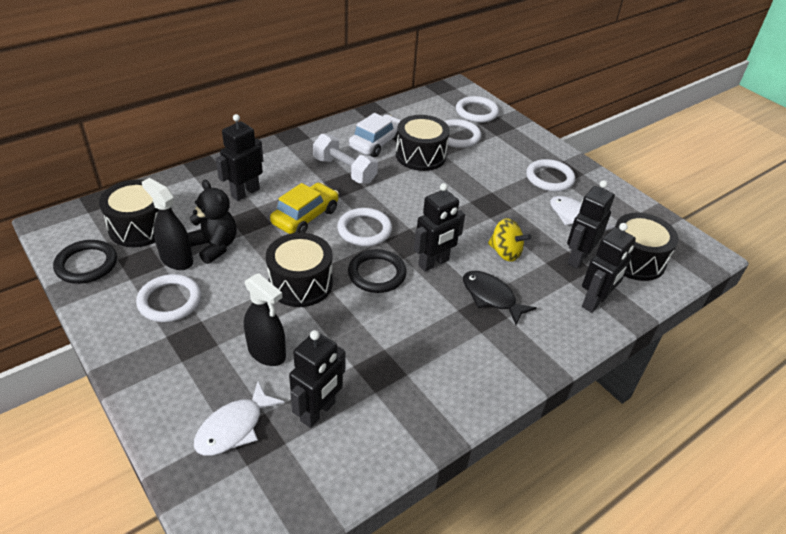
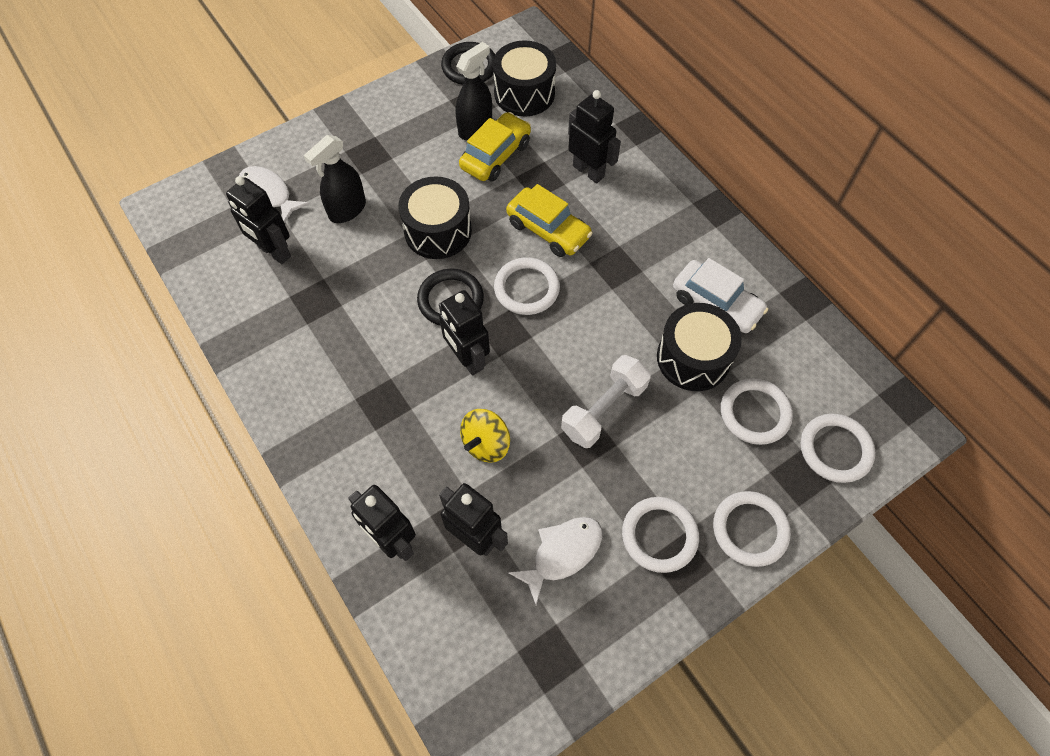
camera: 95 degrees right, 20 degrees up
(169, 301) = (418, 132): white ring -> white ring (750, 530)
(215, 246) = (495, 155): black teddy bear -> yellow car
(344, 170) = (645, 267): white dumbbell -> white dumbbell (604, 409)
(491, 297) = (408, 416): black fish -> none
(635, 260) = (471, 620): black drum -> none

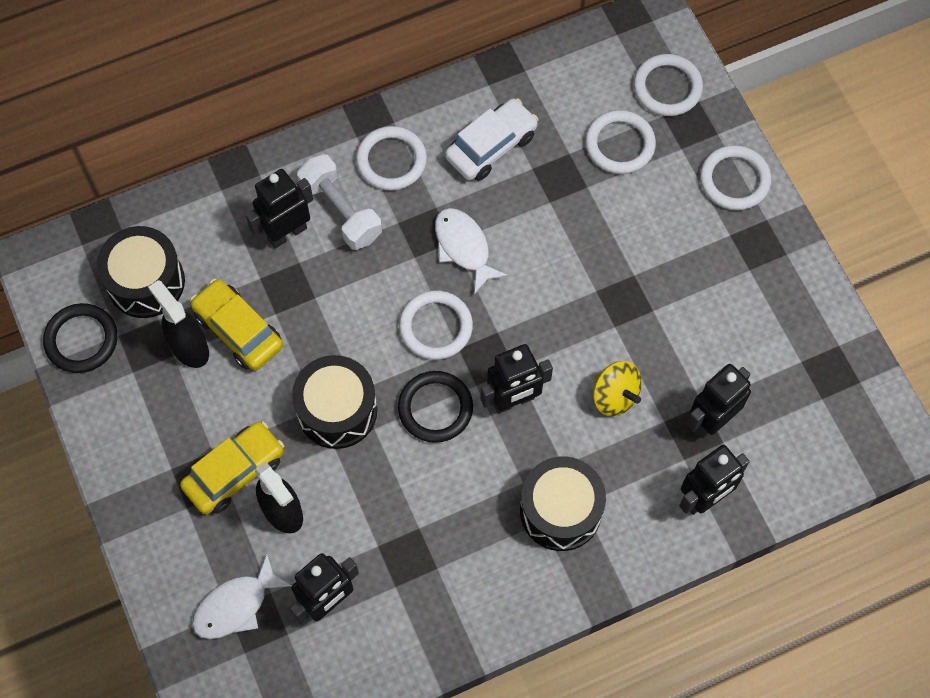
camera: 80 degrees left, 5 degrees up
(548, 230) = (361, 291): yellow car -> yellow car (234, 472)
(562, 553) = (737, 344): white fish -> white fish (464, 247)
(604, 409) = (594, 278): white dumbbell -> white dumbbell (341, 211)
(659, 535) = (730, 257): white ring -> white ring (391, 160)
(693, 358) = (550, 183): black drum -> black drum (560, 511)

